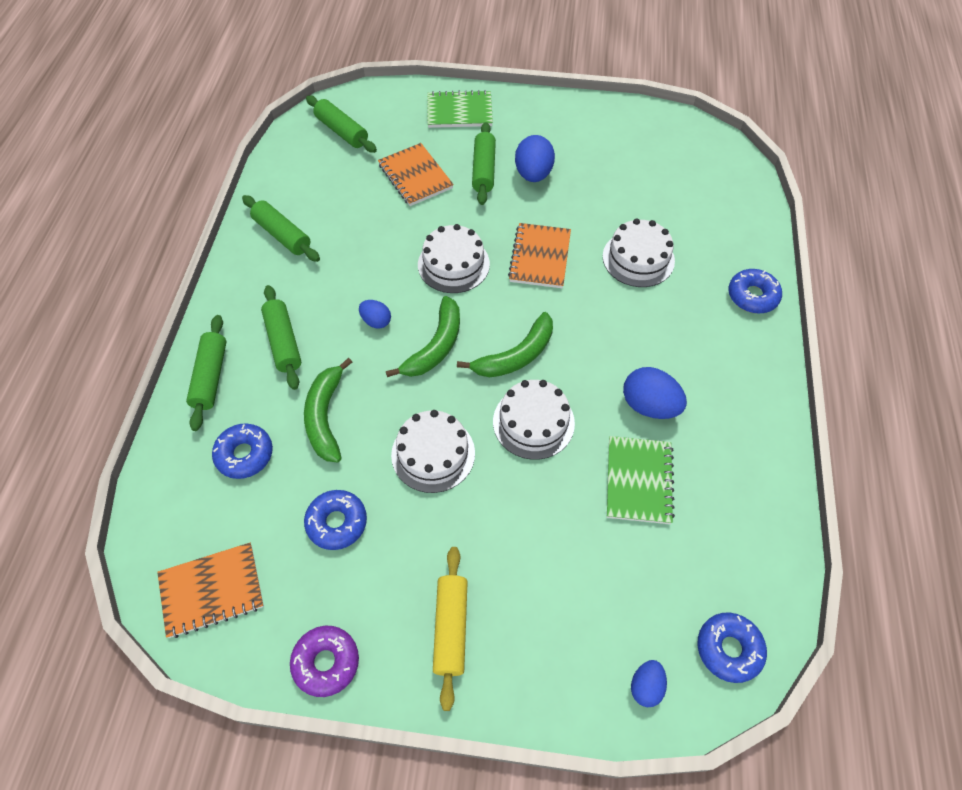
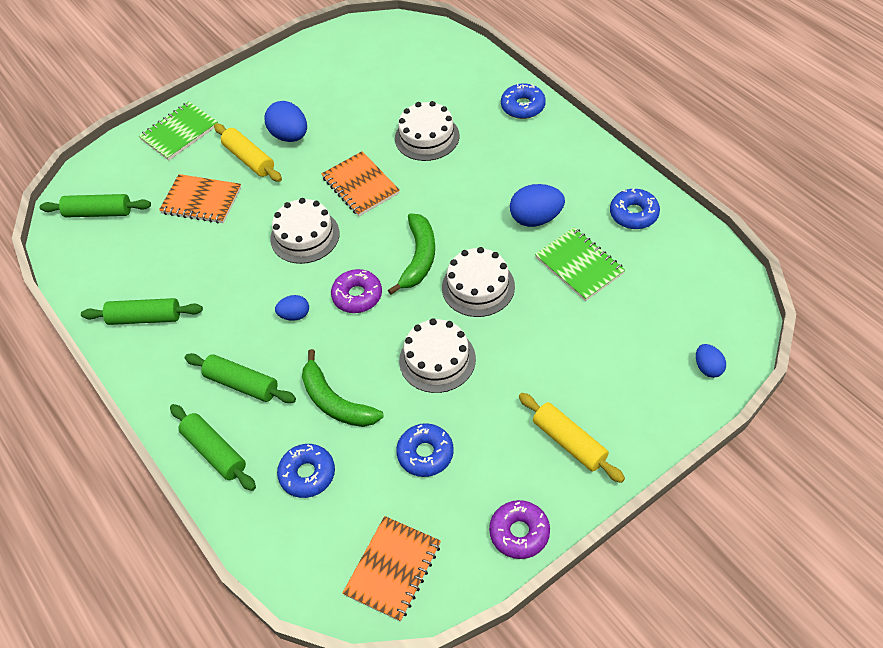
camera: 40 degrees left, 5 degrees down
(435, 346) = (357, 296): green banana -> purple donut
(483, 170) = (249, 159): green rolling pin -> yellow rolling pin
(728, 649) = (726, 309): blue donut -> blue donut (634, 214)

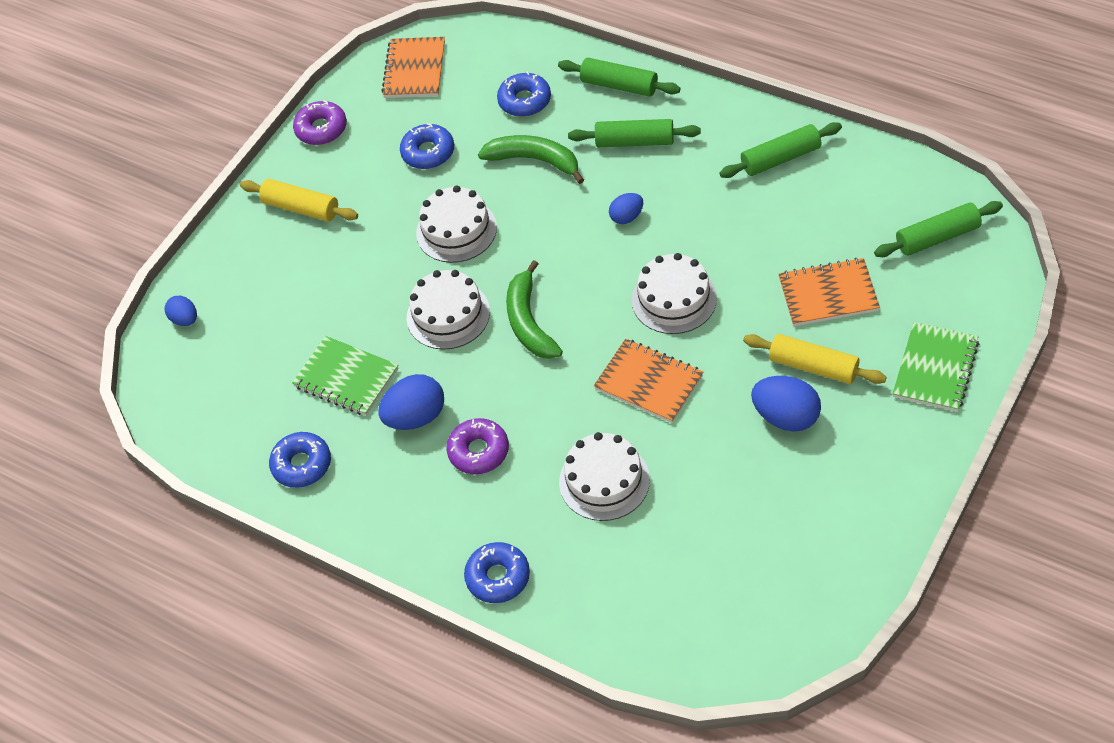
camera: 160 degrees right, 0 degrees up
(357, 296) = (573, 259): purple donut -> purple donut (479, 451)

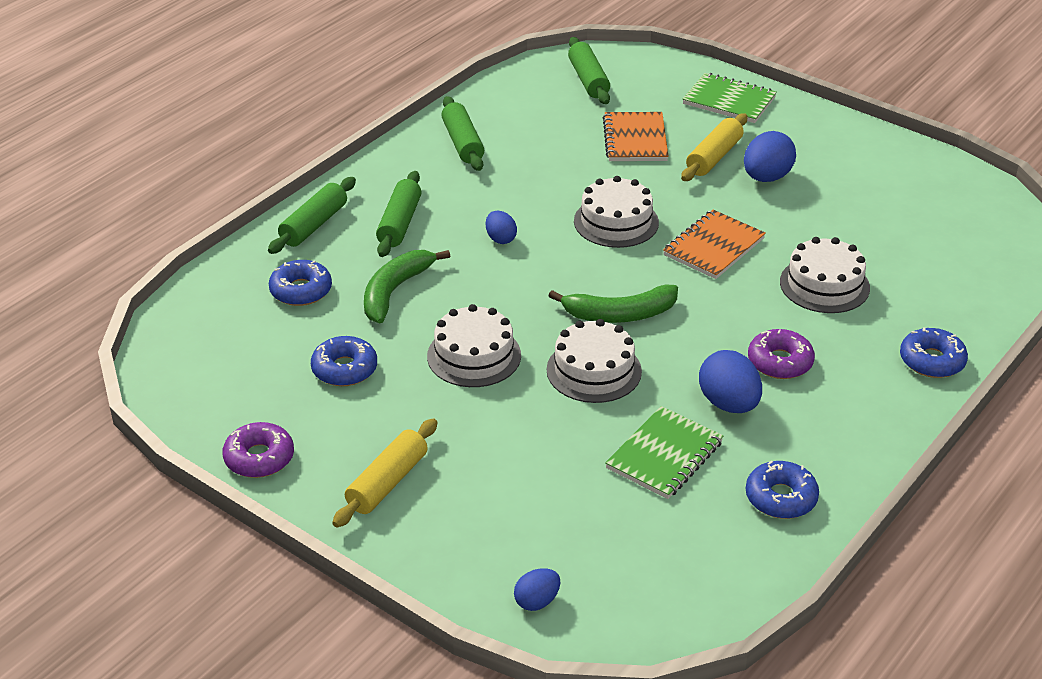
camera: 90 degrees left, 15 degrees down
(414, 70) = (201, 371): orange notebook -> none

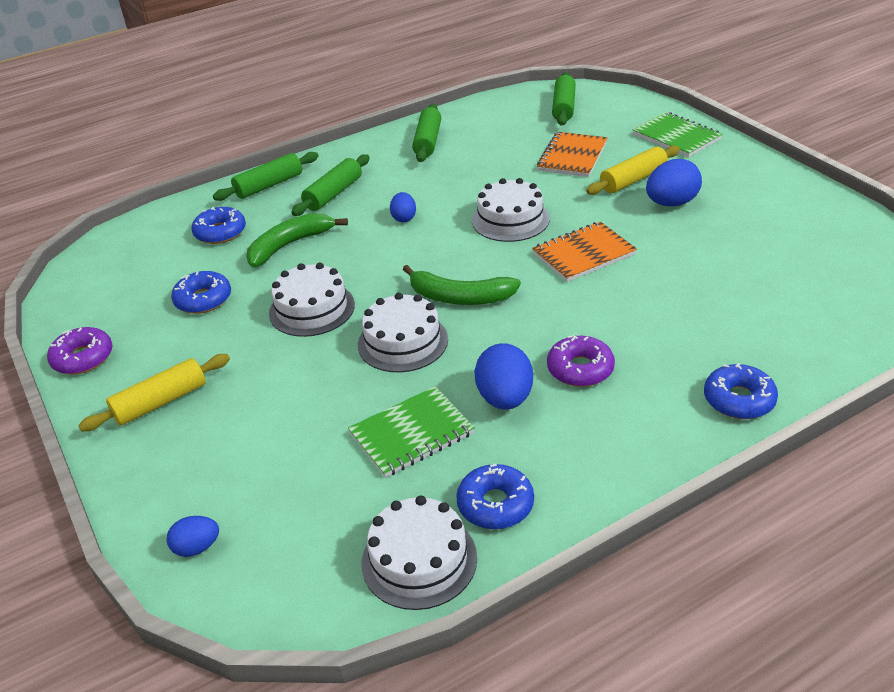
camera: 25 degrees right, 0 degrees up
(824, 285) = (669, 305): white cake -> white cake (419, 560)

